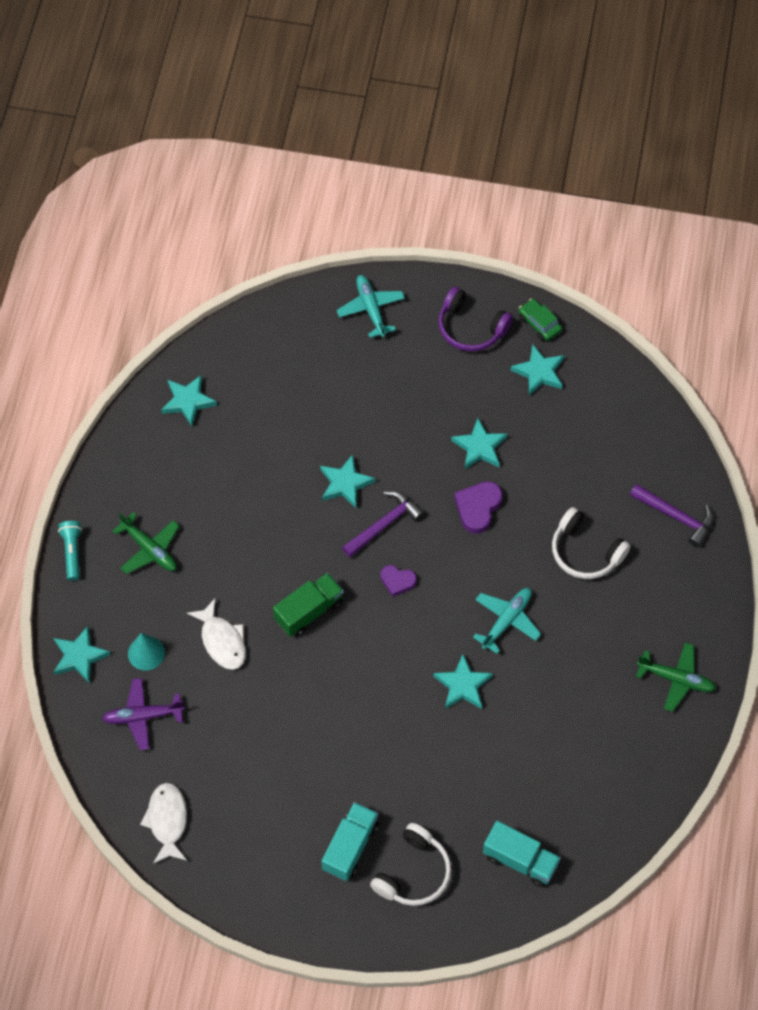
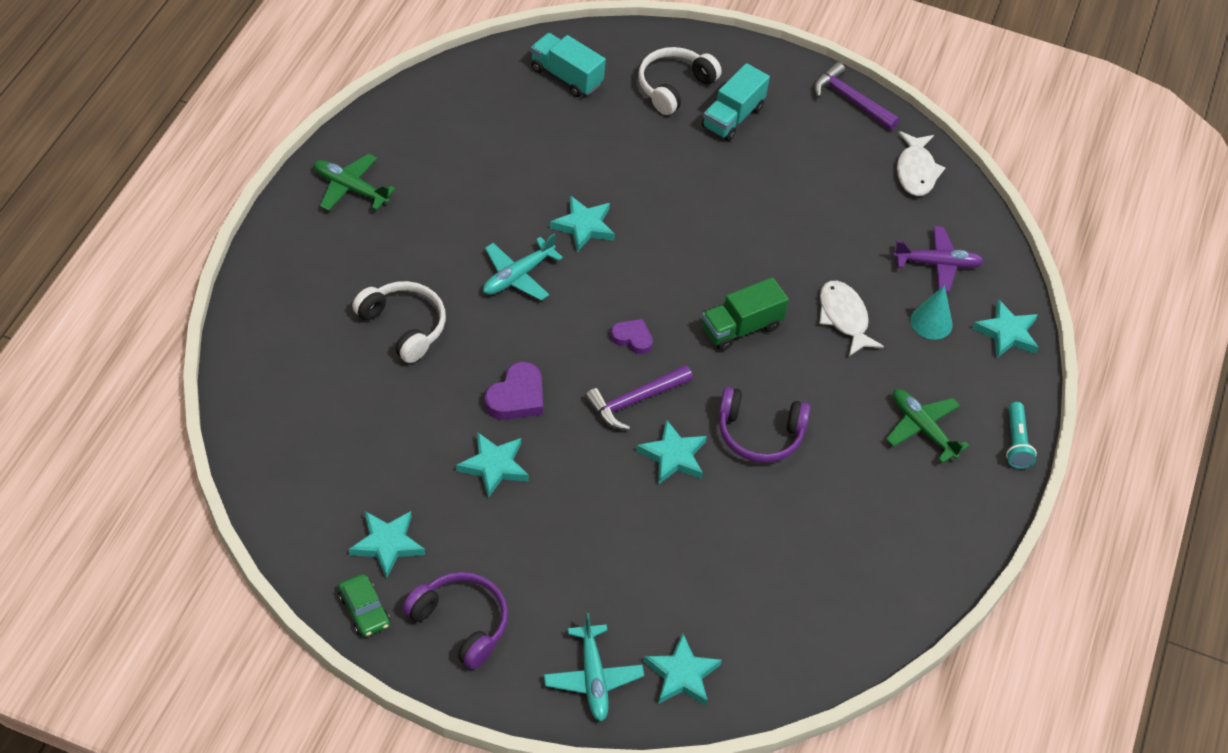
camera: 175 degrees left, 10 degrees down
(188, 401) = (862, 598): turquoise star -> turquoise star (682, 674)
(280, 517) = (759, 434): none -> purple headphones
(676, 516) = (281, 342): purple hammer -> purple hammer (850, 100)

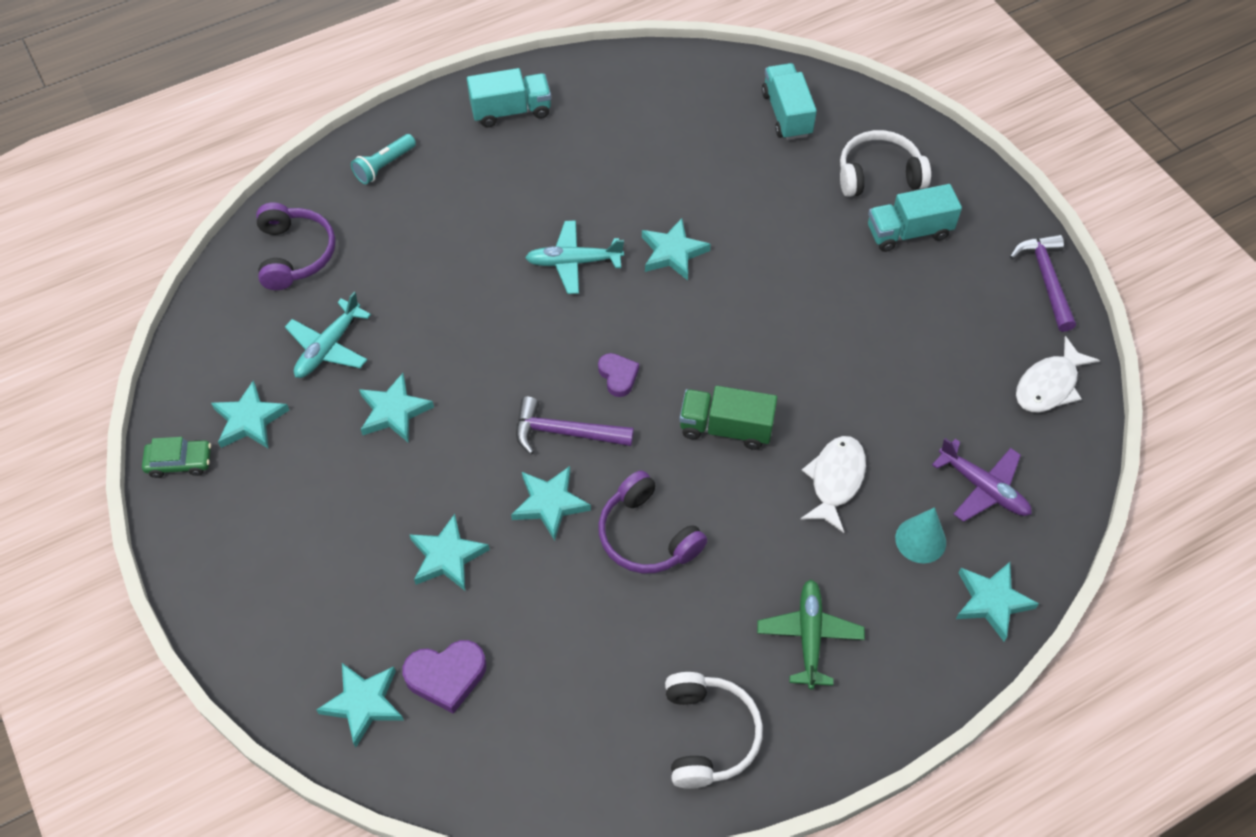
camera: 45 degrees right, 5 degrees up
(350, 188) = (511, 111): green plane -> turquoise truck
(364, 610) = (180, 462): green car -> green car turned 105 degrees counterclockwise
(403, 326) = (440, 249): white headphones -> white headphones (708, 735)
(460, 623) = (238, 525): purple headphones -> purple headphones (295, 254)
(516, 397) = (470, 365): purple heart -> purple heart (446, 676)
(593, 678) = (290, 650): turquoise plane -> turquoise plane (328, 347)
(638, 539) = (447, 556): none -> turquoise star
(1016, 442) = (893, 716): turquoise flashlight -> turquoise flashlight (384, 166)

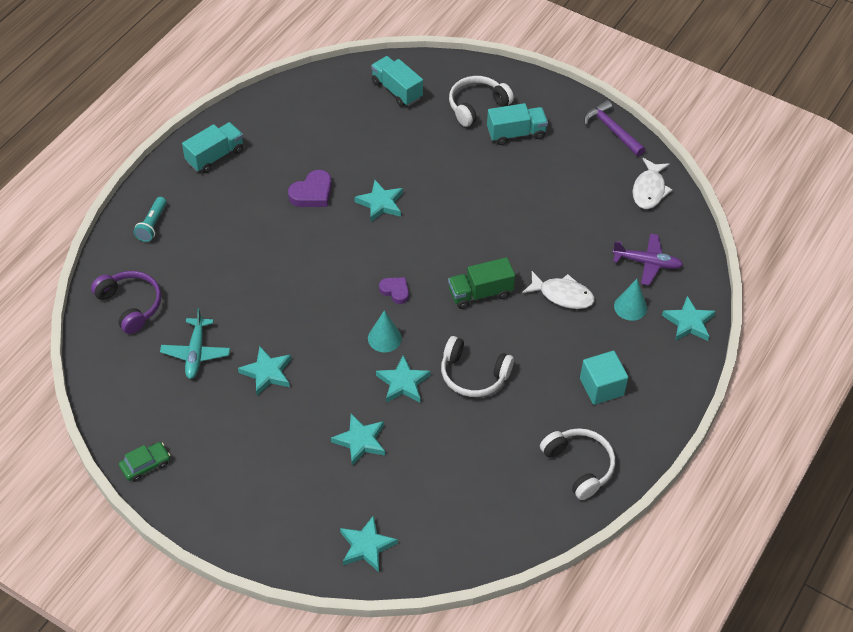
camera: 30 degrees left, 5 degrees down
(249, 420) = (174, 419): turquoise star -> none
(446, 676) = (406, 507): purple heart -> purple heart (312, 193)
(565, 433) = (384, 338): purple hammer -> turquoise cone
(573, 262) = (321, 235): turquoise plane -> none
(647, 535) = (473, 374): purple headphones -> white headphones
(809, 636) = (601, 387): green plane -> turquoise cube
(835, 480) = (562, 295): white fish -> white fish turned 120 degrees clockwise
(908, 232) = (516, 133): turquoise truck -> turquoise truck turned 150 degrees counterclockwise

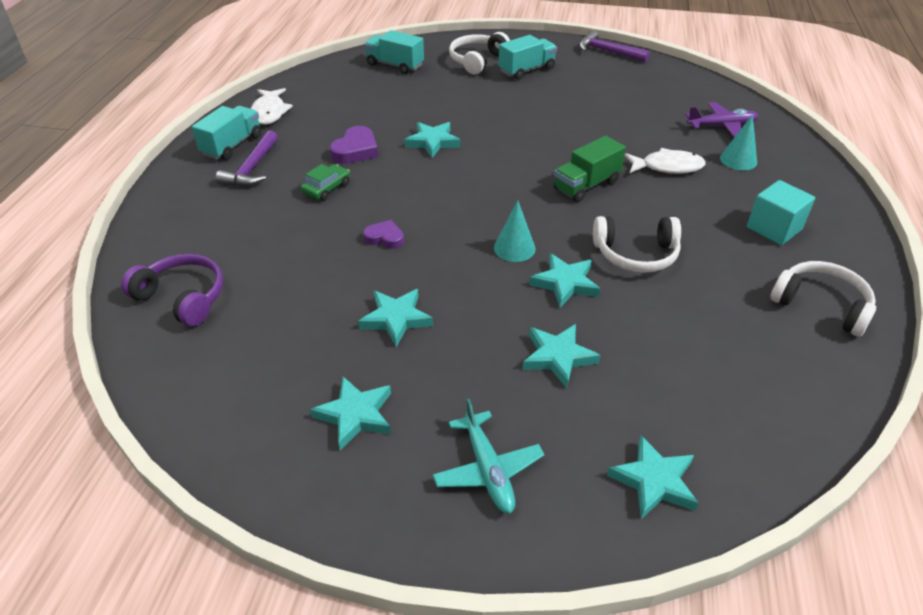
camera: 20 degrees left, 10 degrees down
(145, 465) = (279, 480): green car -> green car (326, 188)
(152, 225) = (181, 216): turquoise flashlight -> none
(196, 353) = (292, 324): turquoise plane -> turquoise plane (488, 470)
(221, 189) = (252, 168): none -> purple hammer
(395, 291) = (497, 205): purple heart -> purple heart (385, 238)
(649, 190) = (675, 80): white fish -> white fish (269, 112)
(689, 322) = (801, 158): turquoise star -> turquoise star (355, 415)

